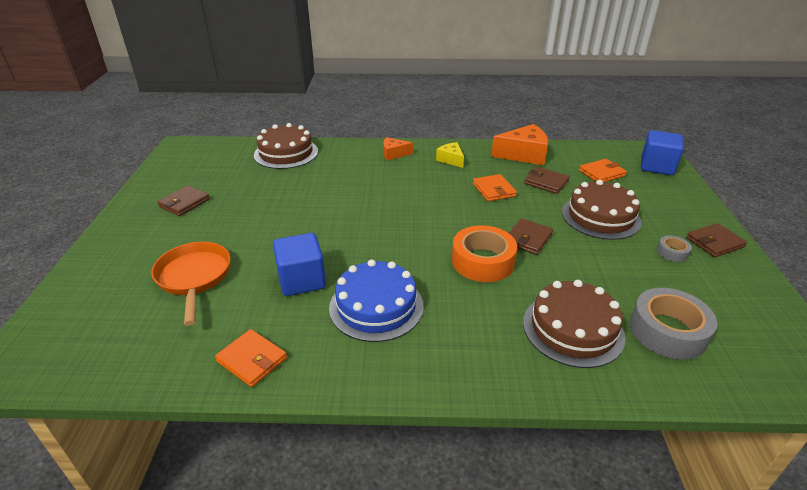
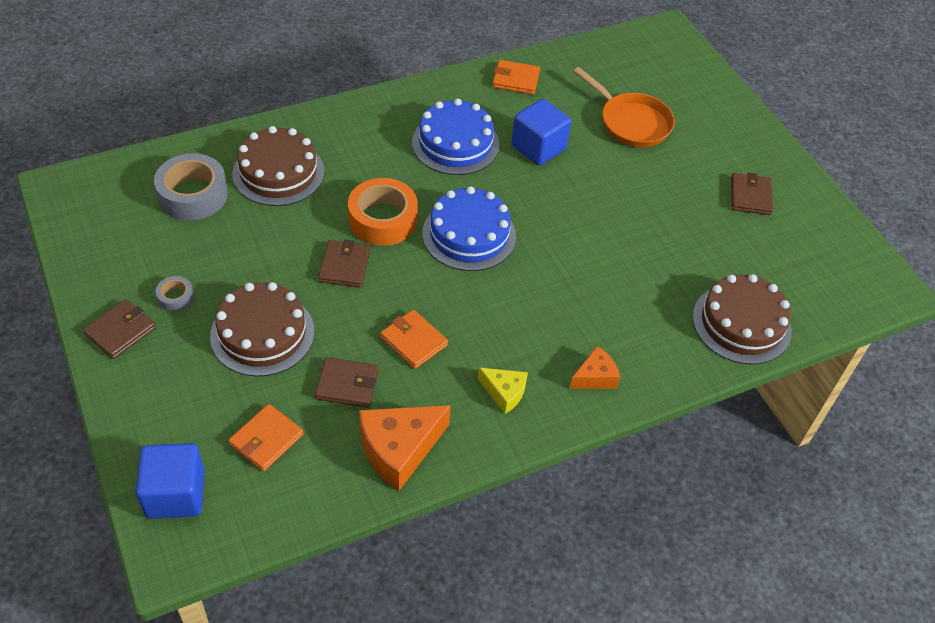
camera: 150 degrees right, 15 degrees up
(417, 233) = (469, 234): none -> blue cake

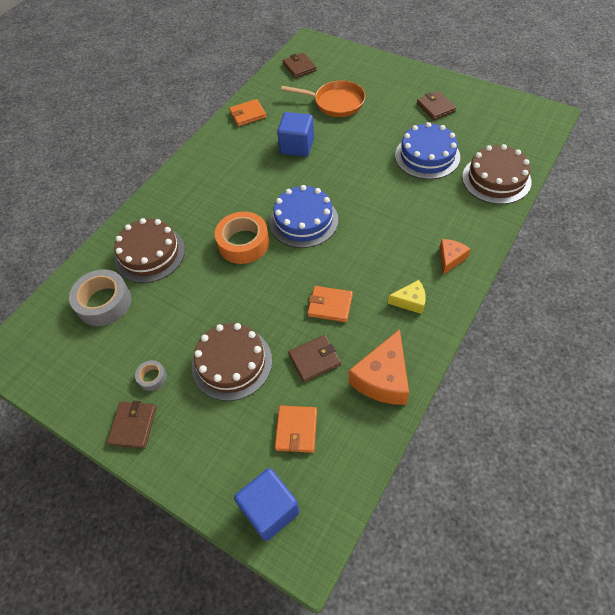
camera: 25 degrees left, 5 degrees up
(344, 266) = (245, 286): brown wallet -> brown wallet (299, 67)
(455, 143) = (246, 171): blue cake -> blue cake (427, 156)

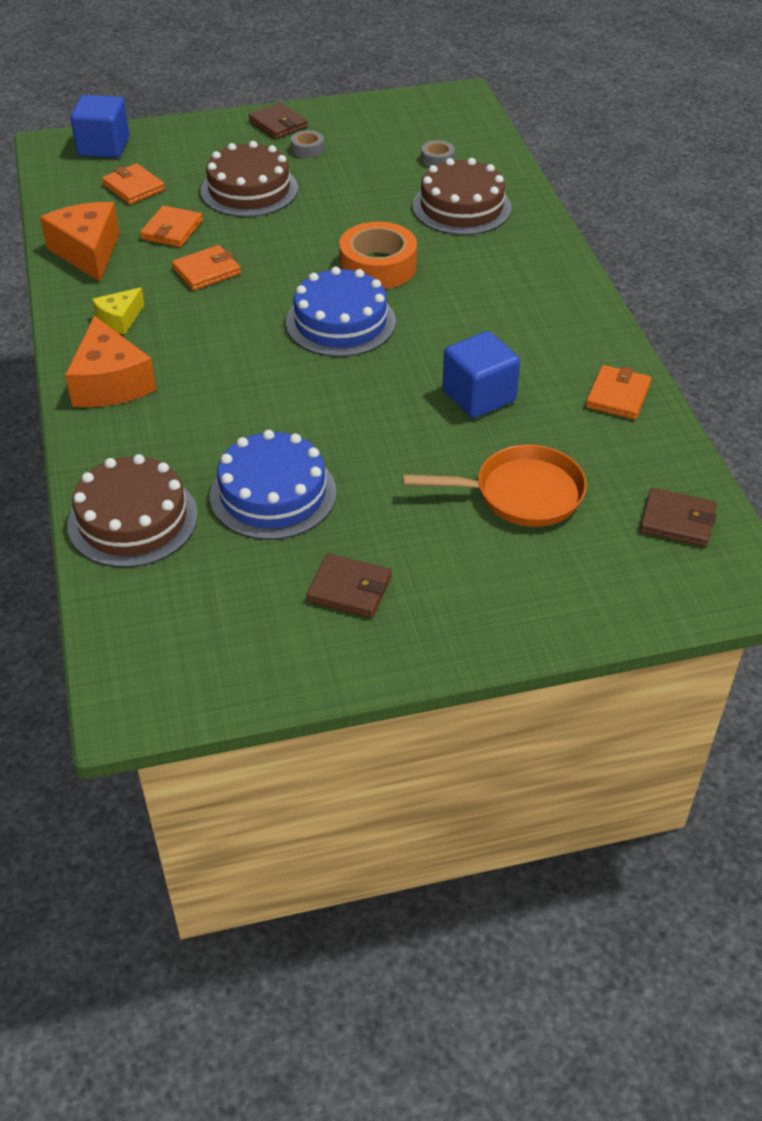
camera: 130 degrees right, 10 degrees down
(104, 302) = (437, 159): grey tape -> grey tape, size x0.48
(314, 359) = (172, 230): brown wallet -> orange wallet
(335, 103) = (521, 494): orange pan -> orange pan turned 150 degrees counterclockwise
(450, 259) = (110, 383): orange cheese -> orange cheese, size x1.78

